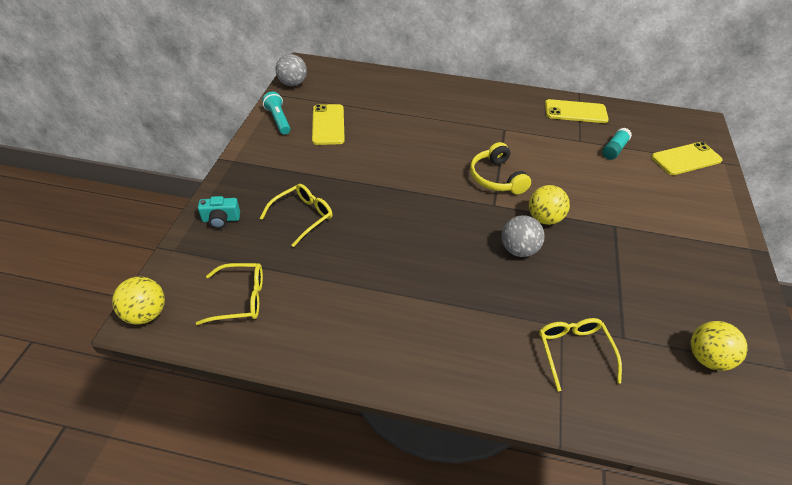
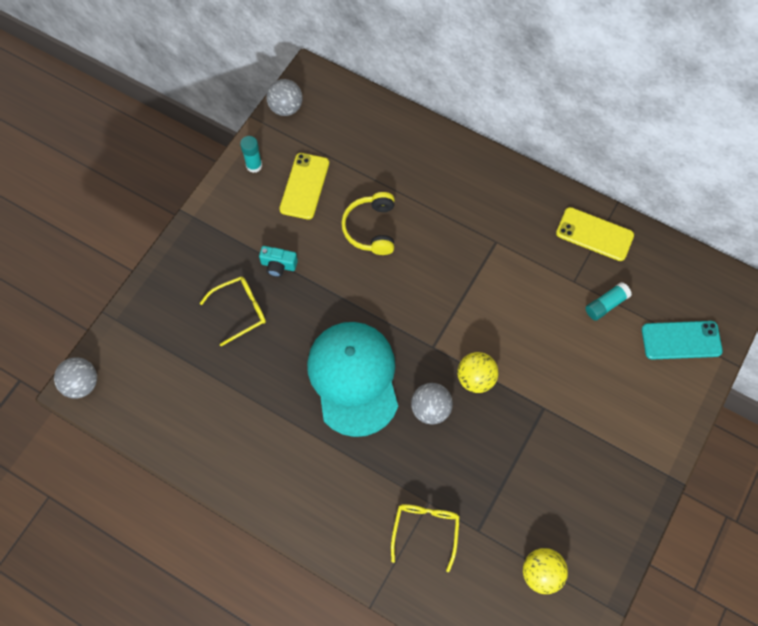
camera: 20 degrees right, 20 degrees up
(146, 314) = (82, 384): yellow ball -> grey ball
(221, 219) = (164, 293): turquoise camera -> turquoise camera (278, 265)
(241, 299) = (162, 391): yellow glasses -> none
(278, 120) = (254, 165): turquoise flashlight -> turquoise glue stick
(435, 243) = (353, 378): none -> turquoise cap
(496, 178) = (453, 311): yellow headphones -> yellow headphones (371, 228)
(686, 159) = (681, 340): yellow phone -> turquoise phone

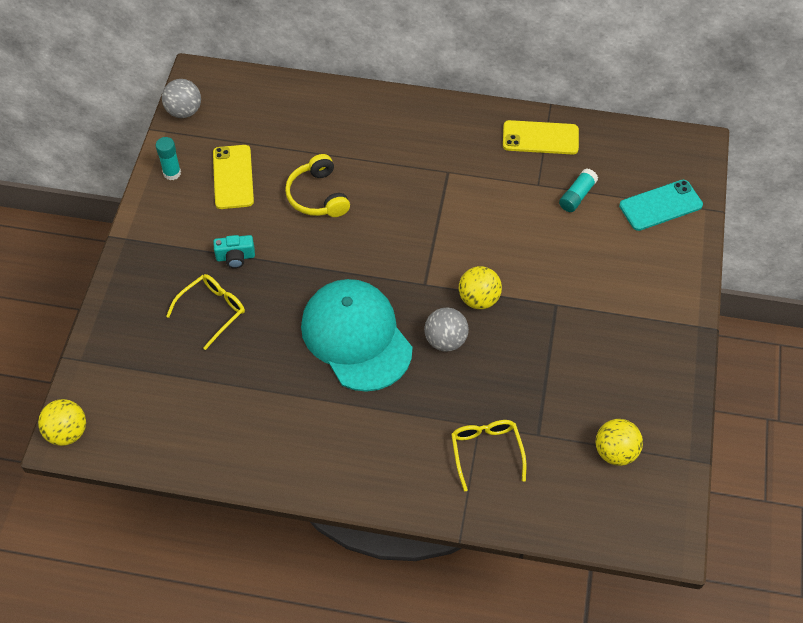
camera: 20 degrees left, 10 degrees down
(82, 384) = (67, 432): grey ball -> yellow ball

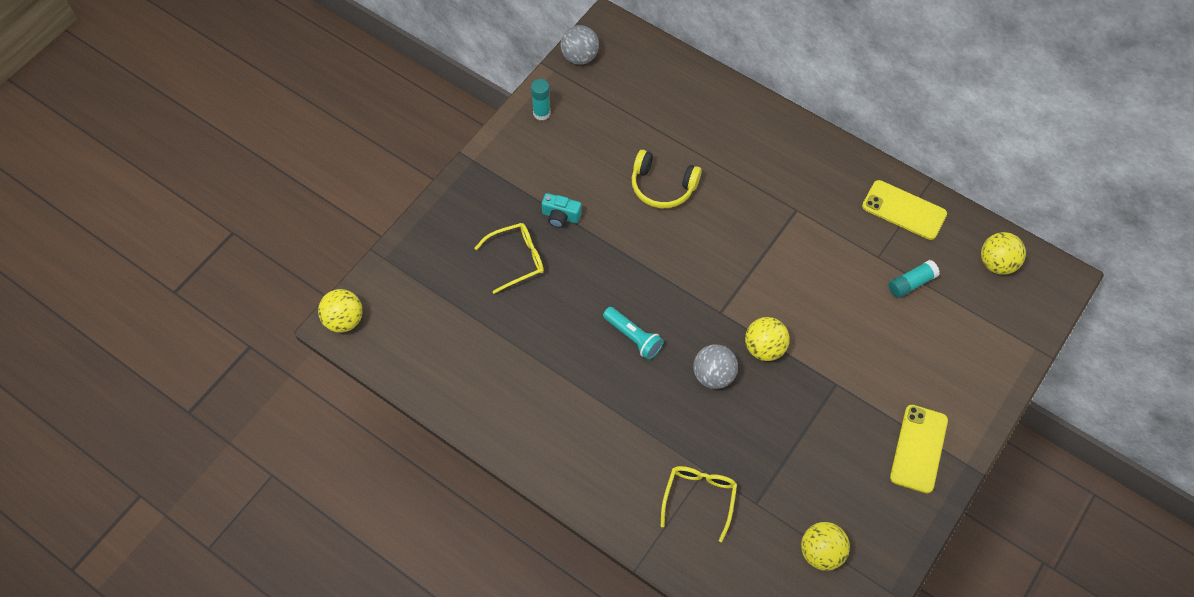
camera: 25 degrees right, 5 degrees up
(233, 177) = (594, 138): yellow phone -> yellow phone (919, 448)
(318, 196) = (662, 186): yellow headphones -> yellow headphones turned 75 degrees counterclockwise
(356, 337) = (633, 337): turquoise cap -> turquoise flashlight
(639, 152) = (997, 263): none -> yellow ball
(660, 205) = (991, 326): turquoise phone -> none

